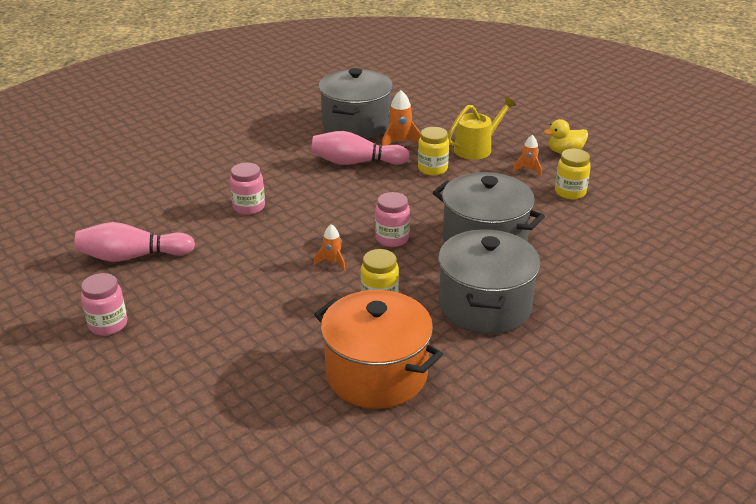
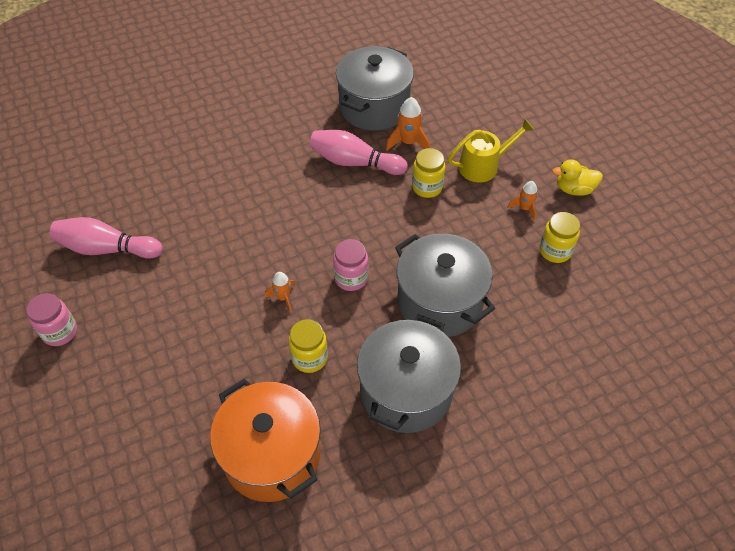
camera: 15 degrees right, 20 degrees up
(249, 207) = (231, 205): pink jar -> none

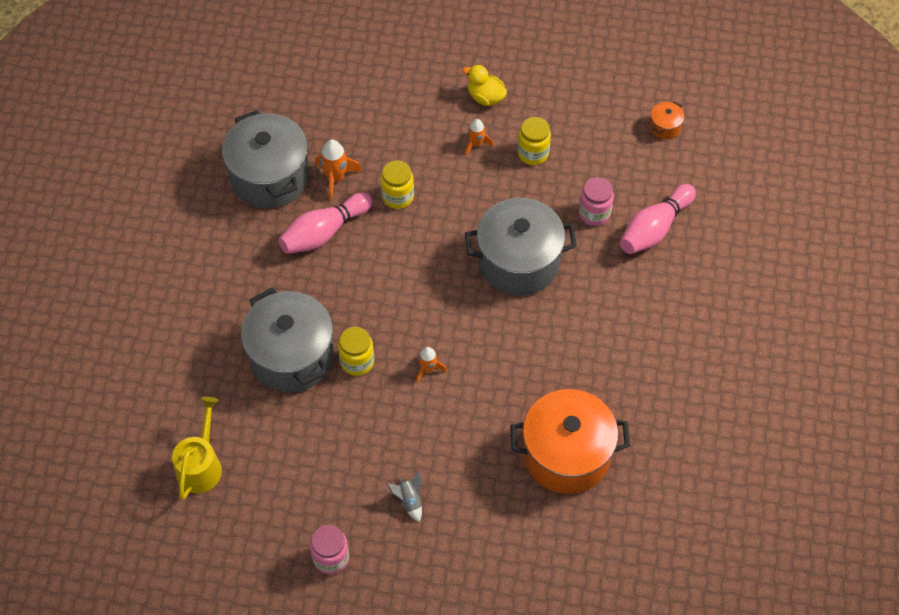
camera: 55 degrees left, 5 degrees up
(107, 249) = (264, 480): pink bowling pin -> pink bowling pin (654, 228)
(146, 356) = (409, 500): none -> grey rocket
(309, 358) = (501, 382): yellow jar -> yellow jar (357, 361)
(351, 278) = (447, 309): pink jar -> pink jar (594, 213)
(406, 391) = (579, 334): grey pot -> grey pot (291, 356)
(483, 166) = (409, 141): yellow watering can -> yellow watering can (201, 465)
(574, 189) = (485, 97): yellow duck -> yellow duck turned 90 degrees clockwise
(685, 334) = (665, 127): none -> orange pot

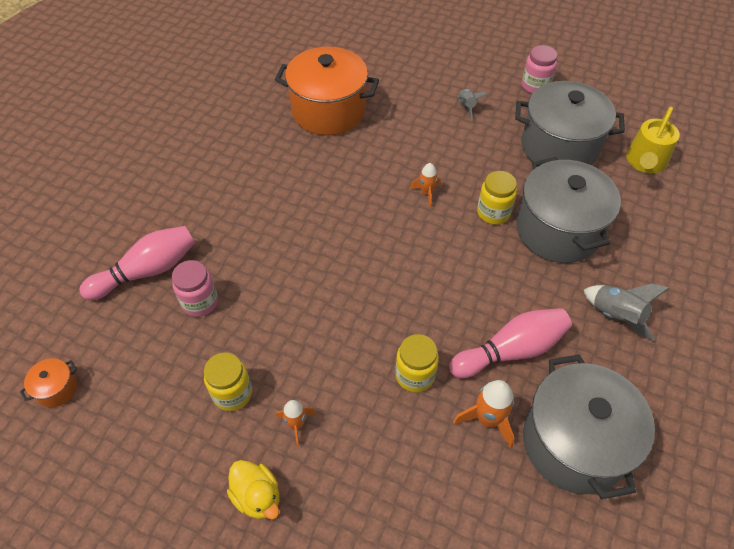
camera: 165 degrees left, 5 degrees down
(236, 282) = (616, 316): none -> grey rocket
(518, 262) = (304, 269): grey pot -> grey pot (559, 147)

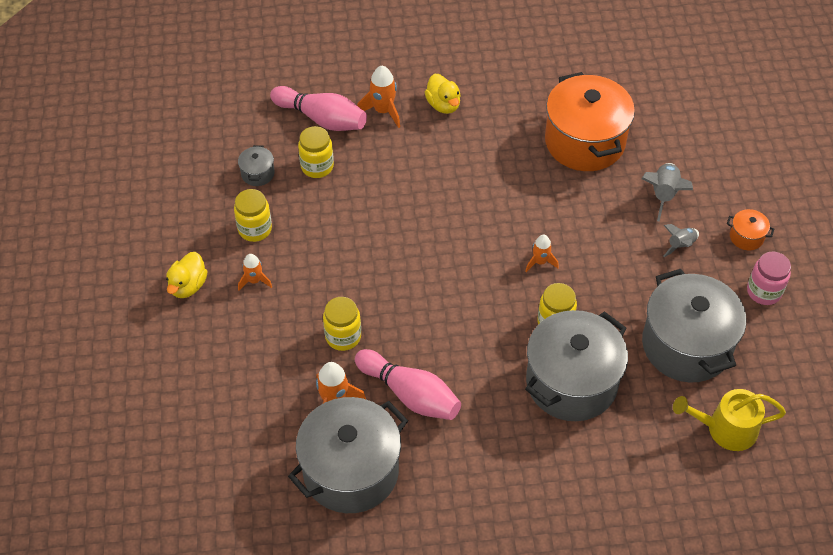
camera: 60 degrees right, 0 degrees up
(57, 389) = (196, 129): orange pot -> orange pot (746, 237)
(165, 357) = (257, 173): none -> grey pot
(181, 221) = (383, 111): none -> orange rocket
(200, 302) = (317, 166): pink jar -> yellow jar
(214, 177) = (443, 105): none -> yellow duck
(616, 316) = (501, 462): grey rocket -> grey rocket (663, 195)

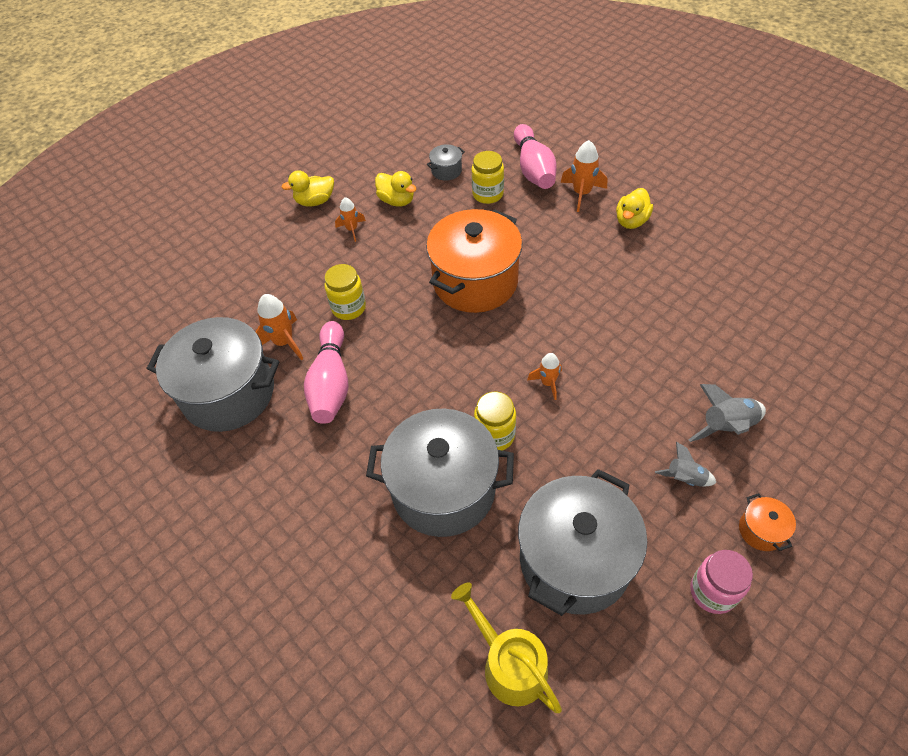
camera: 55 degrees right, 0 degrees up
(255, 229) = (397, 200): yellow jar -> yellow duck
(584, 142) = (711, 330): orange pot -> orange pot (475, 281)

